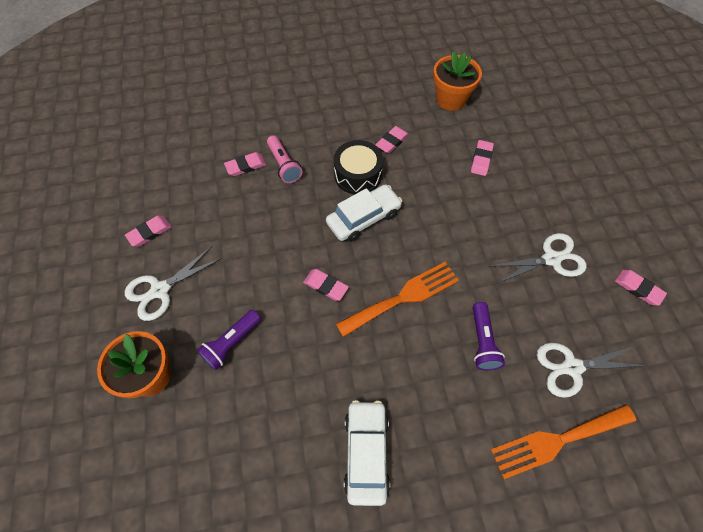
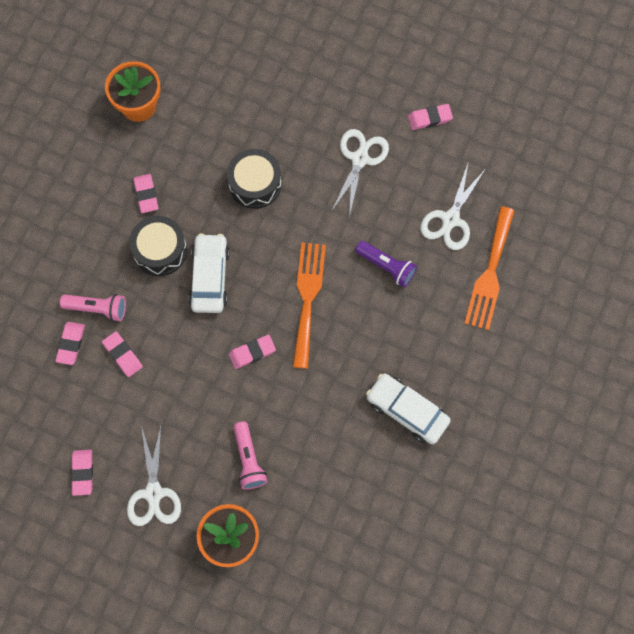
camera: 55 degrees left, 10 degrees up
(231, 343) = (248, 460): purple flashlight -> pink flashlight
(461, 201) = (255, 184): none -> black drum
(481, 159) = (226, 134): pink eraser -> pink eraser (122, 355)

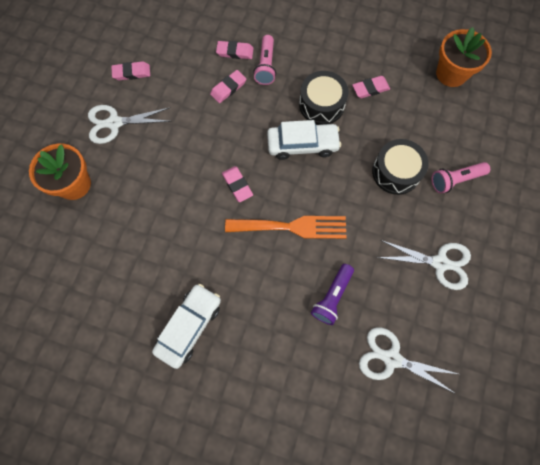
camera: 85 degrees right, 0 degrees up
(248, 460) = (142, 191): pink flashlight -> pink flashlight (455, 180)
(429, 118) = (500, 330): pink eraser -> none
(490, 273) = (338, 404): orange fork -> none

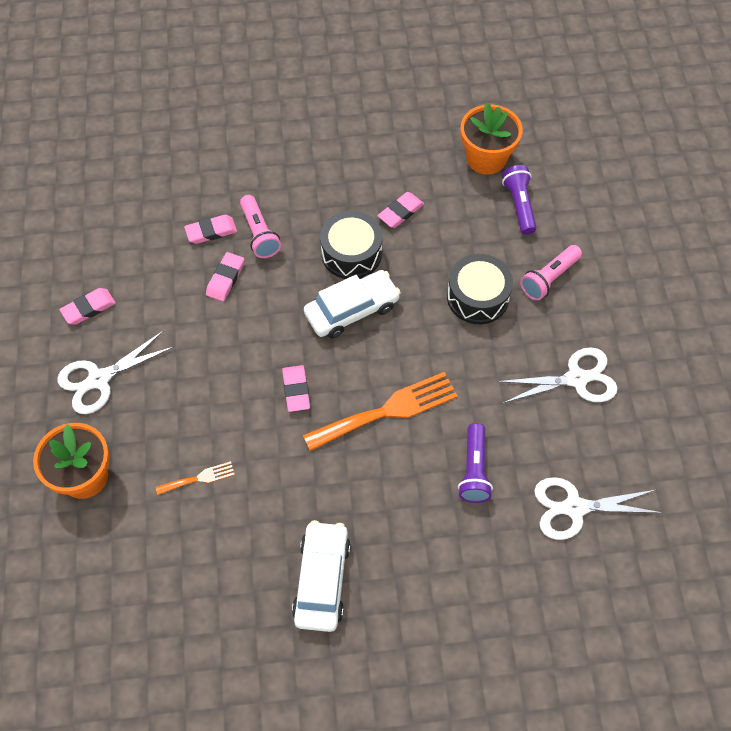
camera: 25 degrees left, 10 degrees down
(144, 218) = (199, 478): none -> orange fork
(237, 185) = (296, 390): pink eraser -> pink eraser turned 45 degrees clockwise
(459, 117) = (519, 205): none -> purple flashlight

